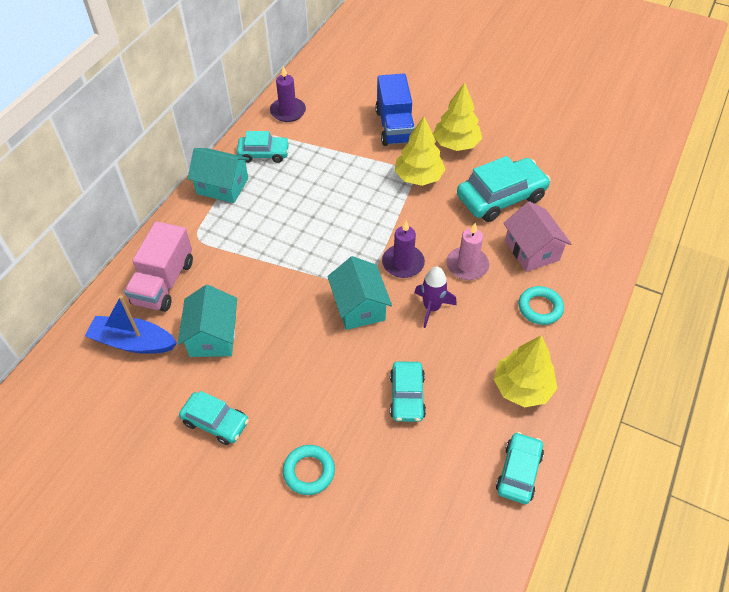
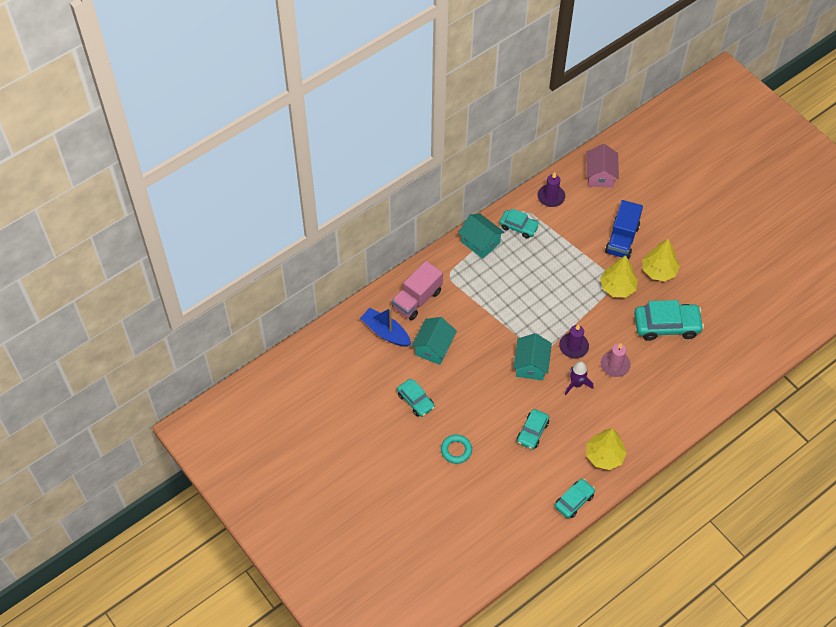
camera: 25 degrees right, 5 degrees up
(532, 250) = (664, 372): pink house -> pink house (600, 175)
(540, 308) = (645, 412): turquoise ring -> none

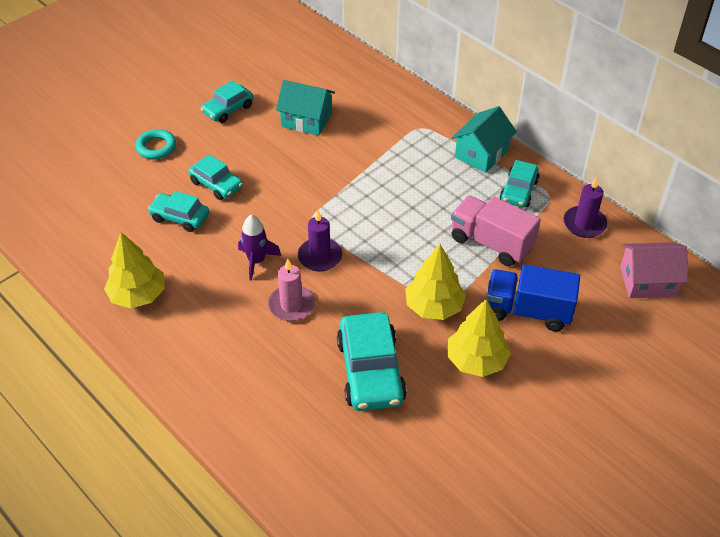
camera: 85 degrees right, 10 degrees down
(385, 332) = (325, 79): blue boat -> none
(417, 299) = (377, 101): pink truck -> pink truck (491, 243)
(531, 365) = (286, 212): turquoise house -> none
(574, 501) = (70, 263): turquoise car -> turquoise car (216, 184)

